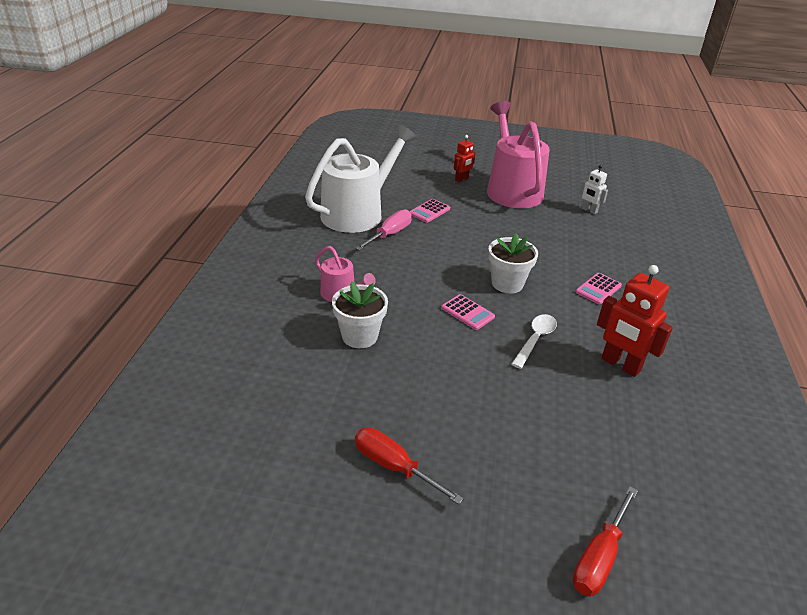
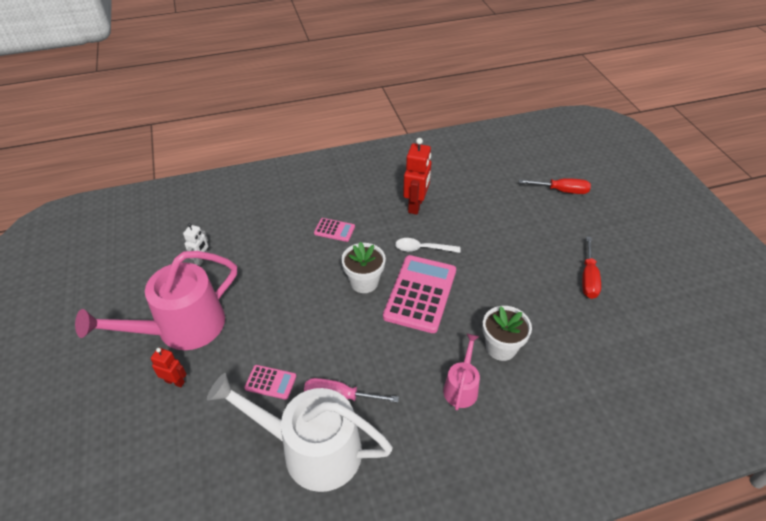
camera: 115 degrees left, 10 degrees up
(467, 312) = (420, 294): pink calculator -> pink calculator, size x2.12

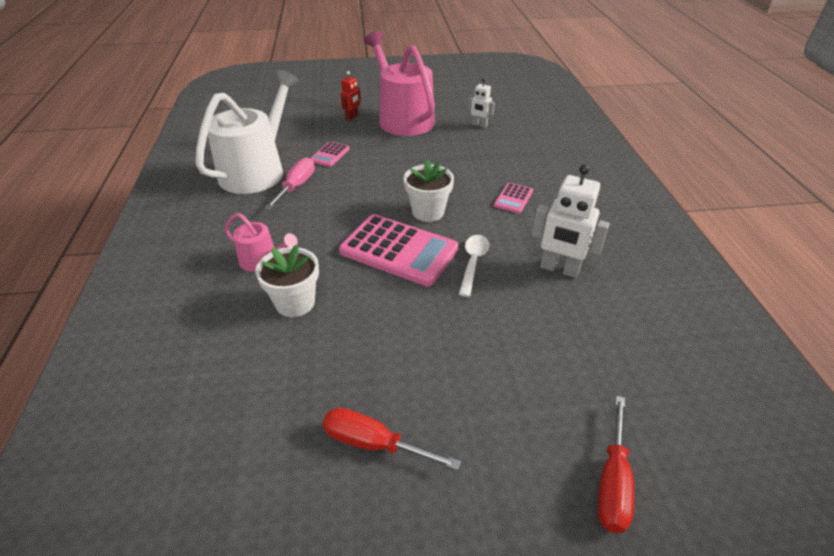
camera: 100 degrees right, 5 degrees down
(416, 205) = (559, 269): red robot -> white robot

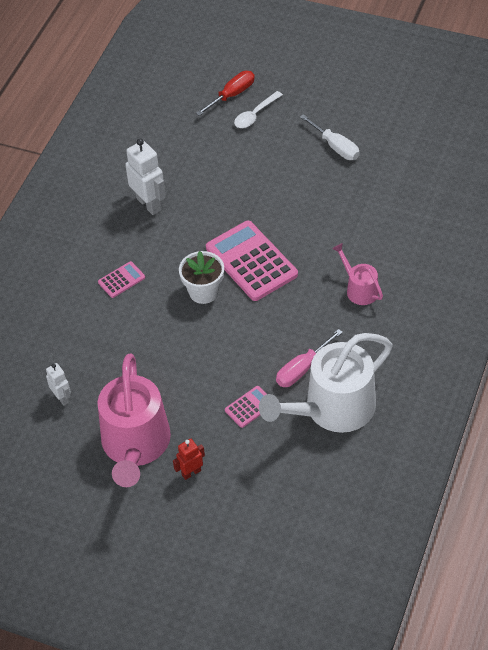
camera: 150 degrees left, 10 degrees up
(295, 303) = (347, 243): white flower pot -> none
(374, 443) = (335, 147): red screwdriver -> white screwdriver
(473, 263) = (205, 230): white spoon -> white spoon (255, 114)

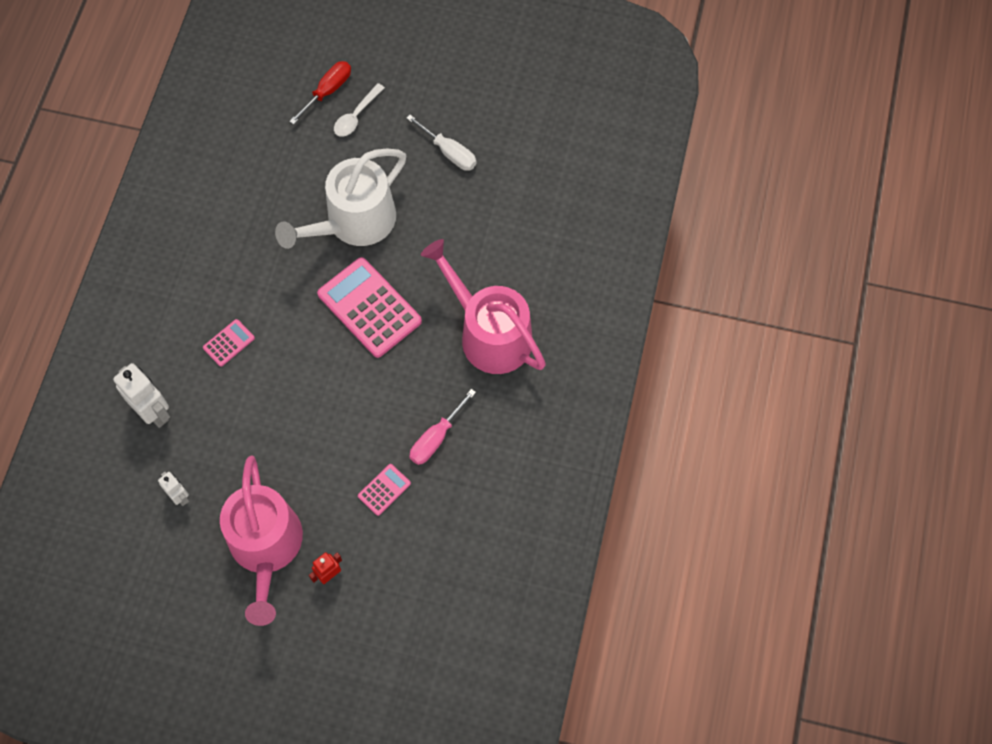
camera: 10 degrees left, 15 degrees up
(149, 204) = (249, 242): white robot -> white robot (154, 412)
(203, 292) = (321, 351): white flower pot -> none
(333, 409) = (473, 484): white watering can -> white watering can (354, 222)
(359, 289) = (489, 334): pink watering can -> pink watering can, size x2.06

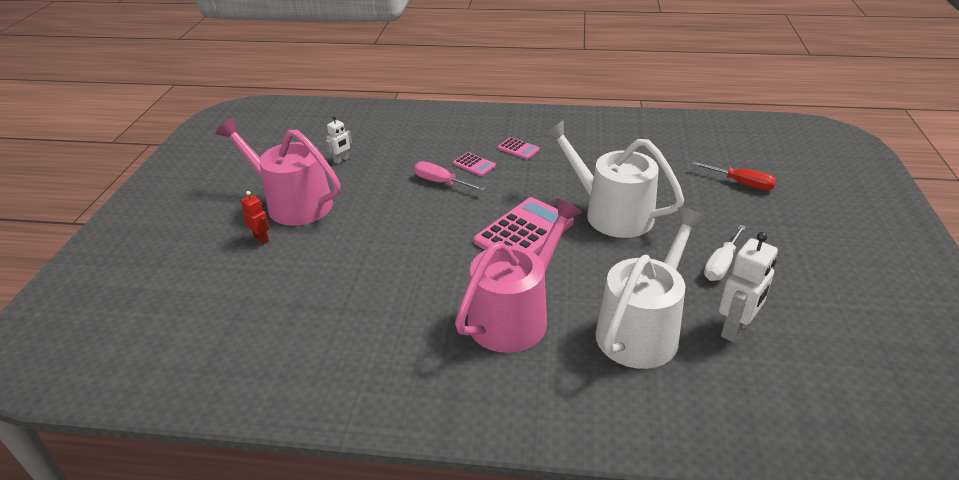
camera: 85 degrees right, 30 degrees down
(154, 412) = (411, 141): white robot -> white robot (735, 329)
(266, 547) = (293, 203): pink watering can -> pink watering can turned 45 degrees clockwise
(356, 116) = (726, 202): white spoon -> none
(384, 490) = (338, 261): pink calculator -> pink calculator (518, 149)
(436, 438) = (392, 289): pink screwdriver -> pink screwdriver (441, 182)
(520, 237) = (642, 329): none -> white watering can

